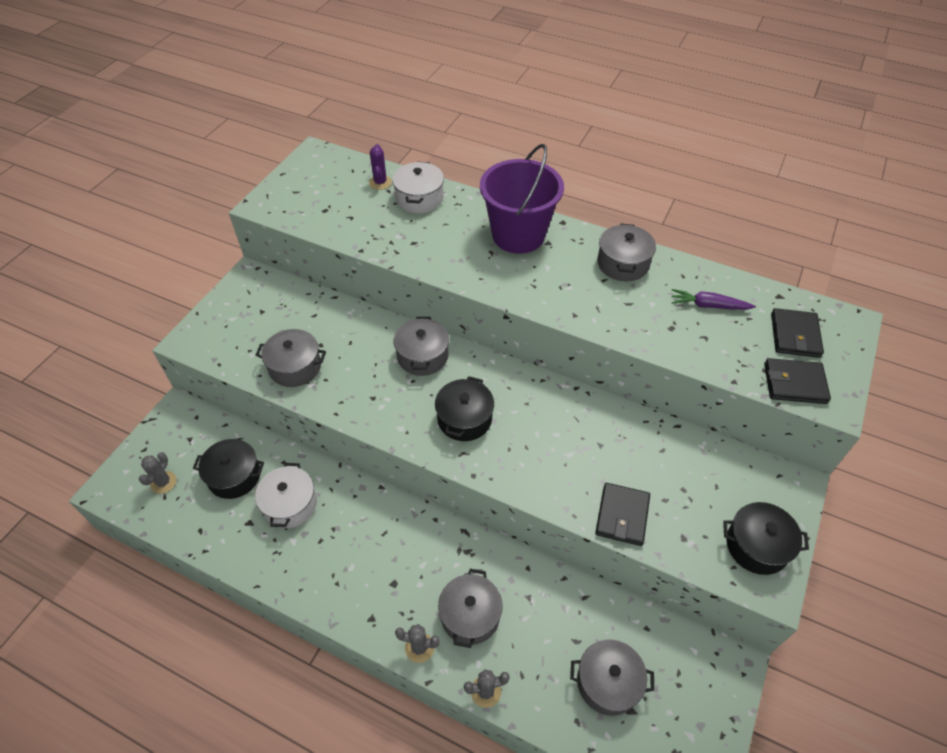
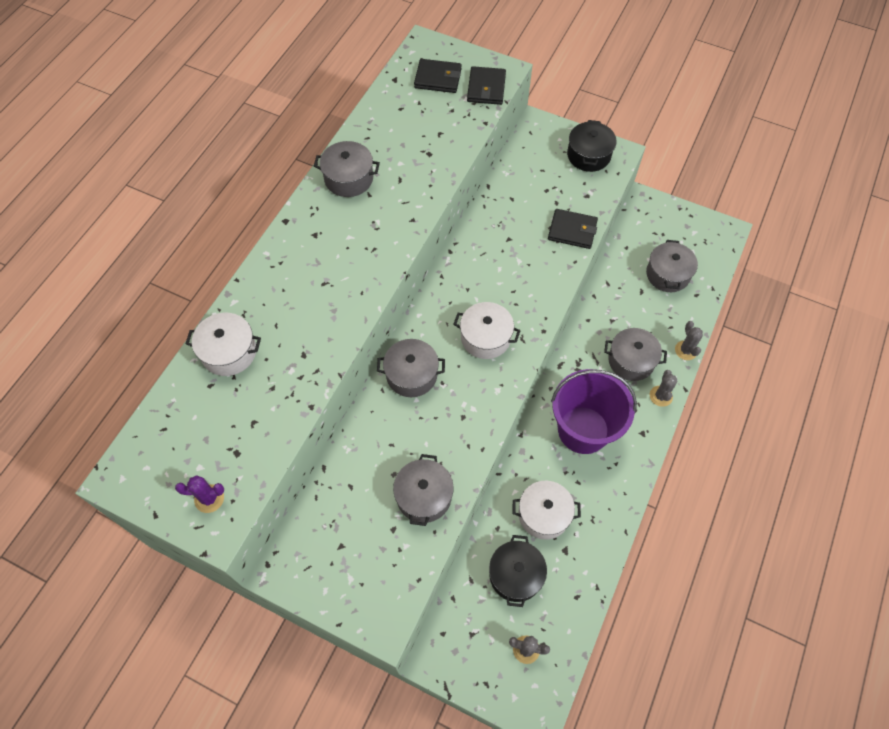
camera: 90 degrees left, 10 degrees up
(380, 182) = (193, 395): purple cactus -> purple cactus (209, 498)
(464, 419) = (485, 338): black pot -> white pot
(518, 235) = (301, 259): purple bucket -> purple bucket (583, 430)
(708, 305) = (404, 126): purple carrot -> none

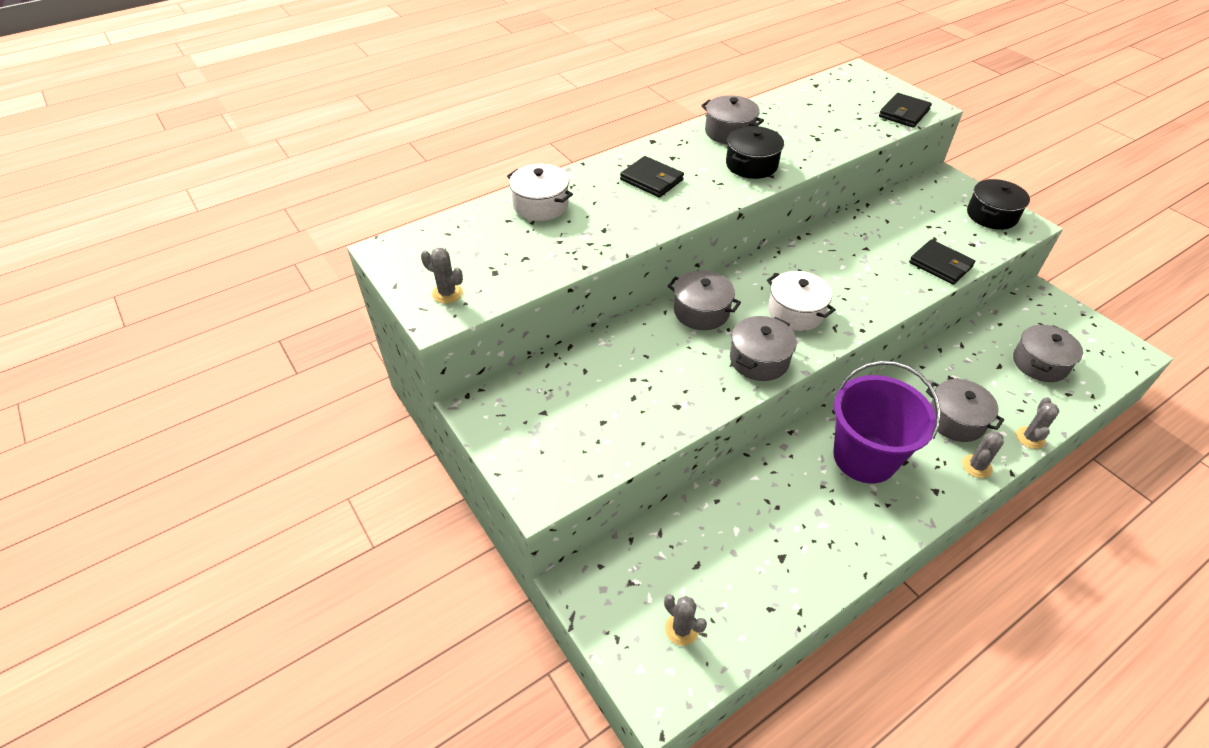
camera: 30 degrees right, 15 degrees down
(209, 498) = (447, 293): purple cactus -> grey cactus
(424, 496) = (651, 409): grey pot -> grey pot (759, 360)
(438, 78) = (858, 95): black wallet -> black wallet (651, 180)
(515, 575) = (711, 552): black pot -> black pot (751, 165)
(543, 514) = (775, 512): white pot -> none

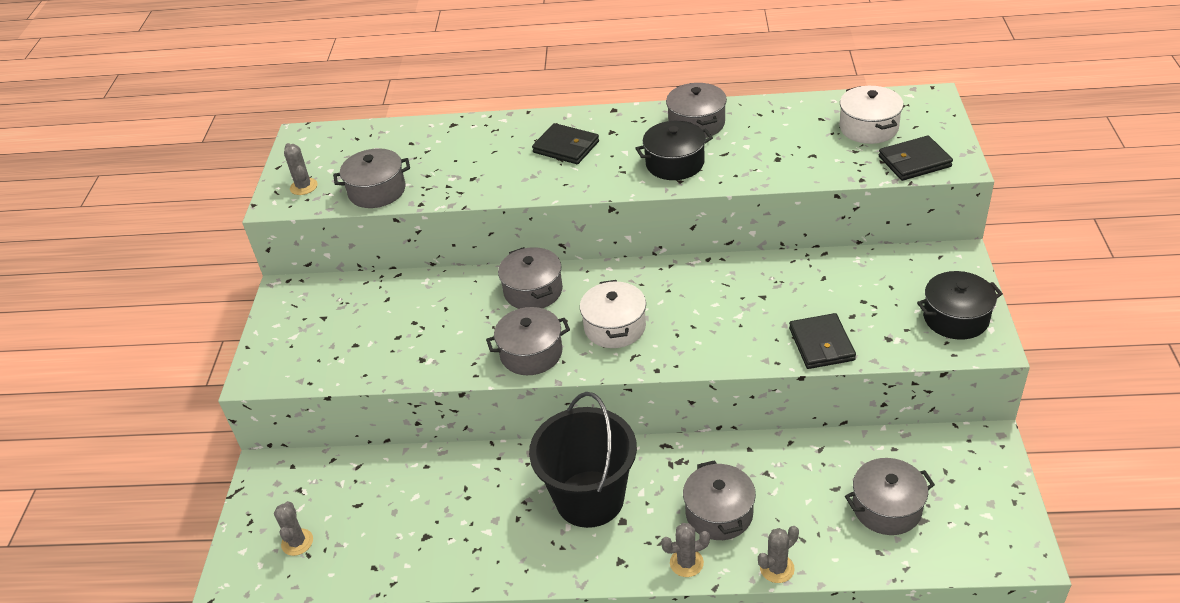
camera: 40 degrees right, 5 degrees down
(528, 271) = (377, 191): none -> grey pot
(541, 205) = (450, 138): white pot -> white pot (868, 128)
(651, 180) = (566, 147): black wallet -> black wallet turned 45 degrees counterclockwise
(864, 457) = (589, 499): purple bucket -> black bucket

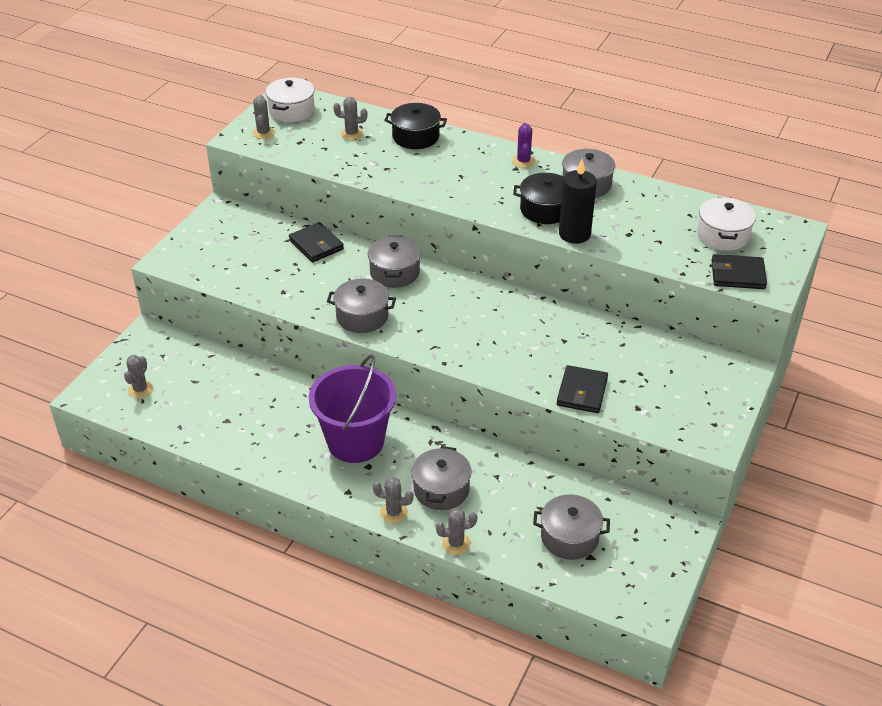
camera: 20 degrees right, 0 degrees up
(377, 191) = (312, 154): grey pot -> none
(406, 154) = (351, 134): none -> grey cactus
(566, 147) = (472, 168): black wallet -> black wallet (316, 245)
(589, 499) = (355, 441): black bucket -> purple bucket
(614, 122) = (523, 161): none -> purple cactus
(615, 327) = (435, 321): white pot -> white pot (291, 111)
(724, 178) = (574, 234): none -> black candle
(955, 318) = (704, 413): black pot -> black pot (415, 137)

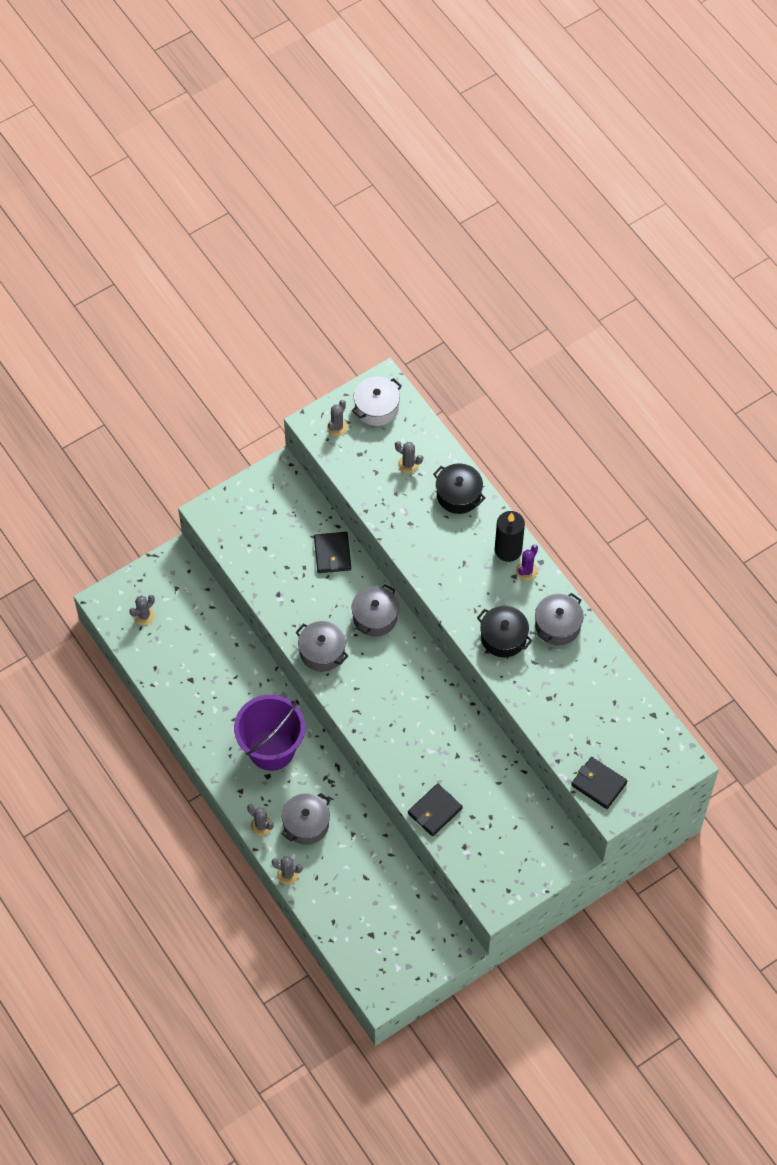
camera: 30 degrees right, 20 degrees up
(569, 537) = (368, 911): grey pot -> none
(574, 234) = (506, 676): black candle -> black candle (508, 550)
(723, 235) = (622, 738): white pot -> none

